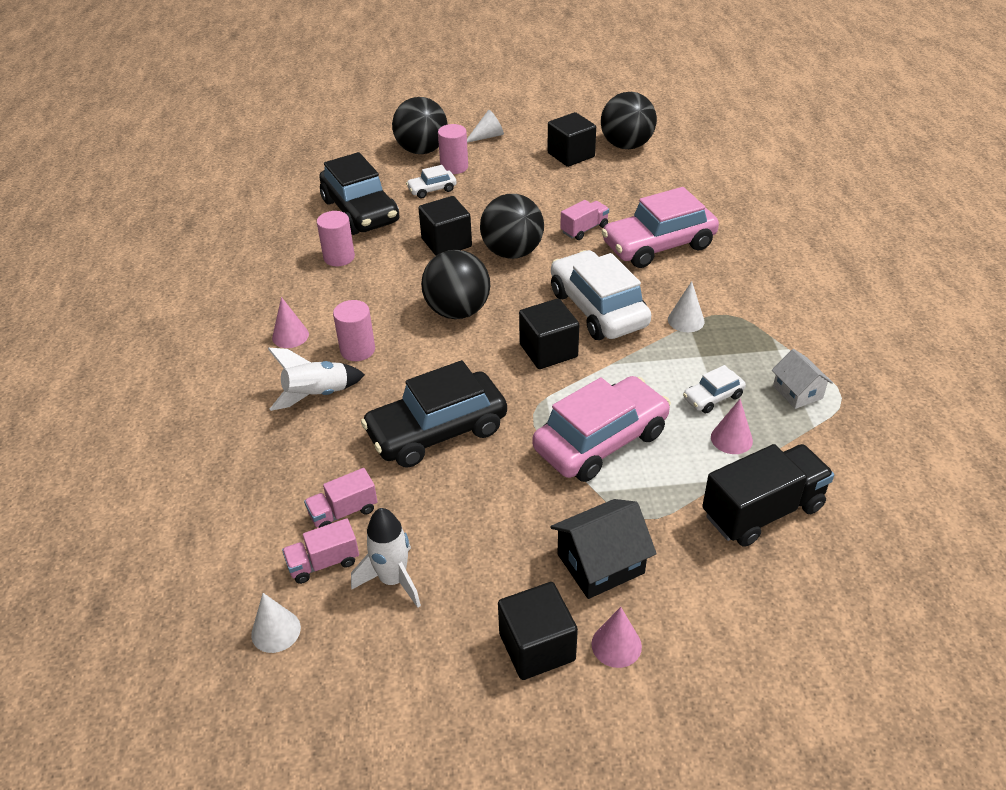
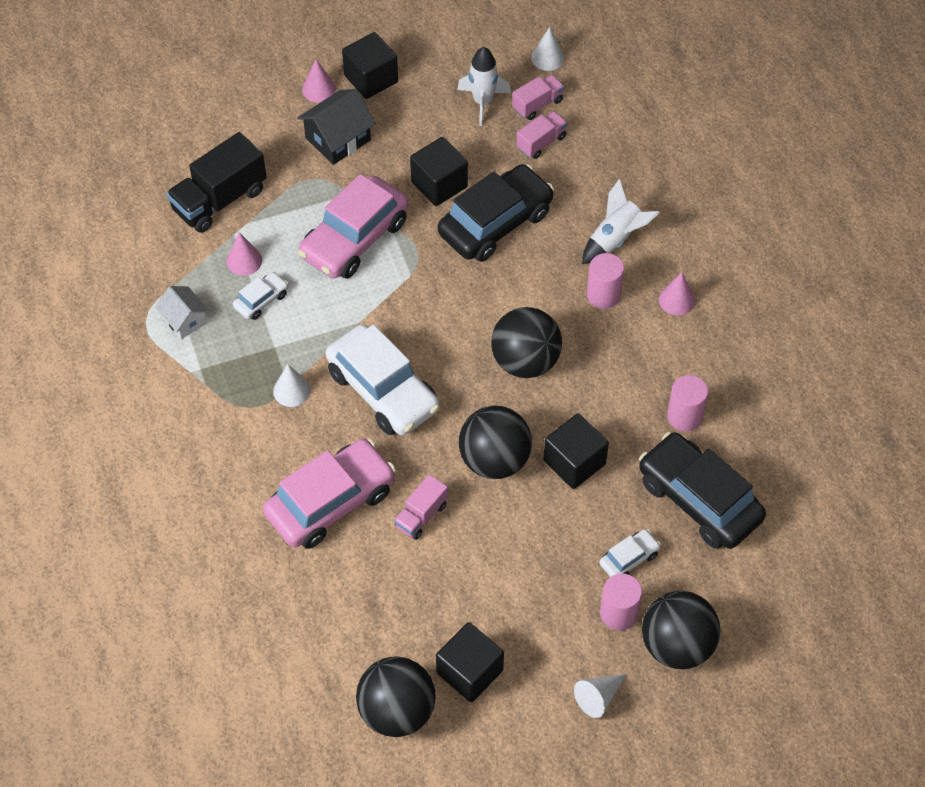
camera: 165 degrees right, 15 degrees up
(548, 351) = (421, 327): black cube -> black cube (439, 184)

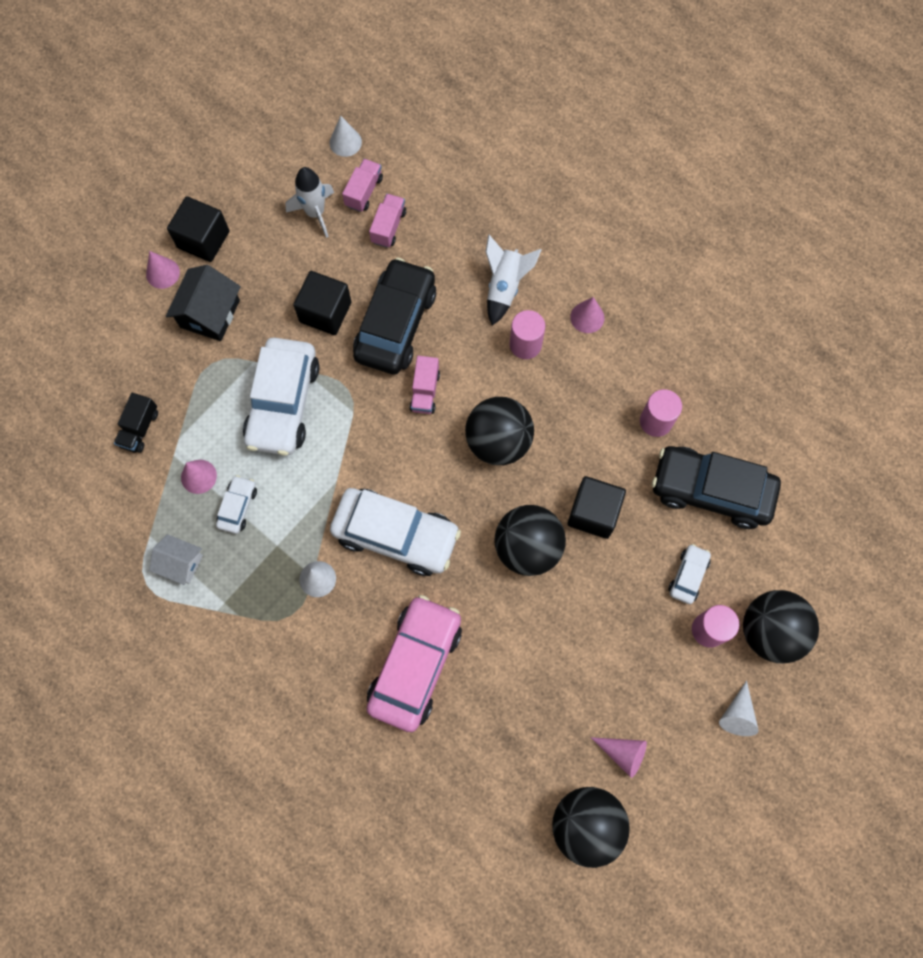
camera: 30 degrees left, 15 degrees up
(219, 200) = (139, 428): black truck -> black truck, size x0.55
(354, 238) = (283, 403): pink car -> white car
(421, 515) = (498, 634): pink truck -> pink truck (425, 391)
(469, 671) = (623, 753): black cube -> pink cone

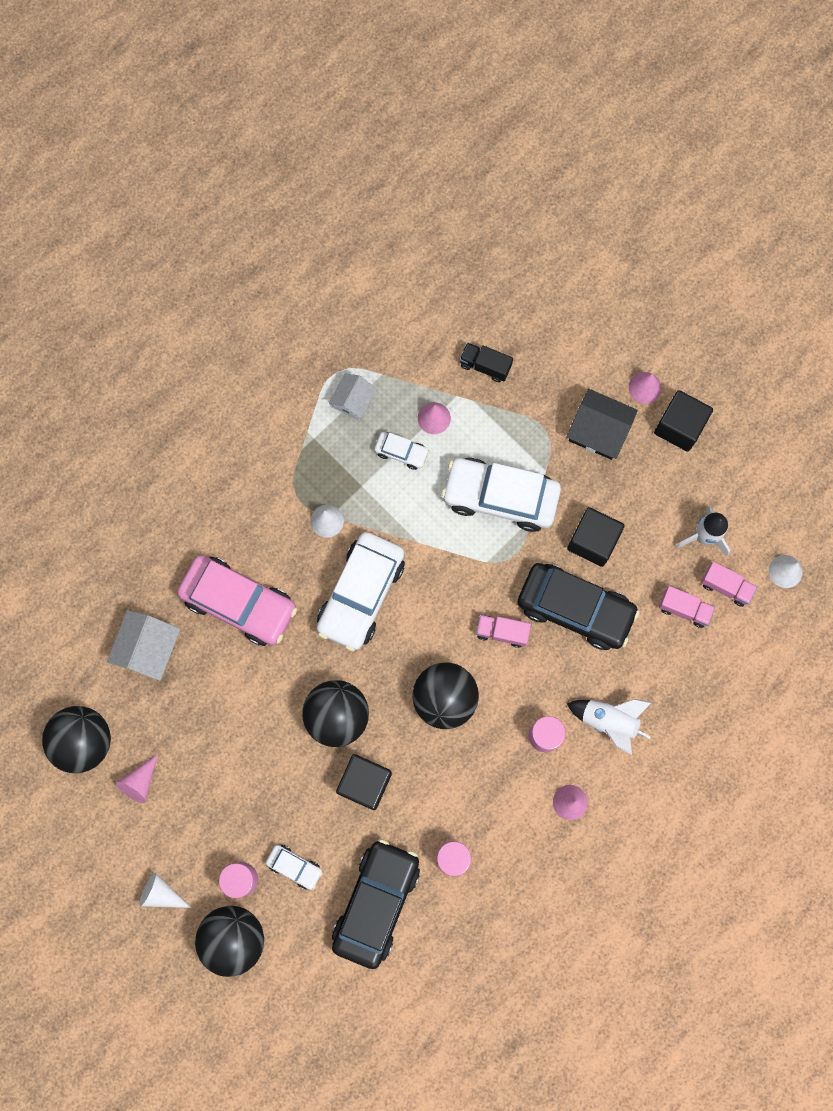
camera: 95 degrees right, 5 degrees up
(475, 762) = (149, 649): none -> white house

